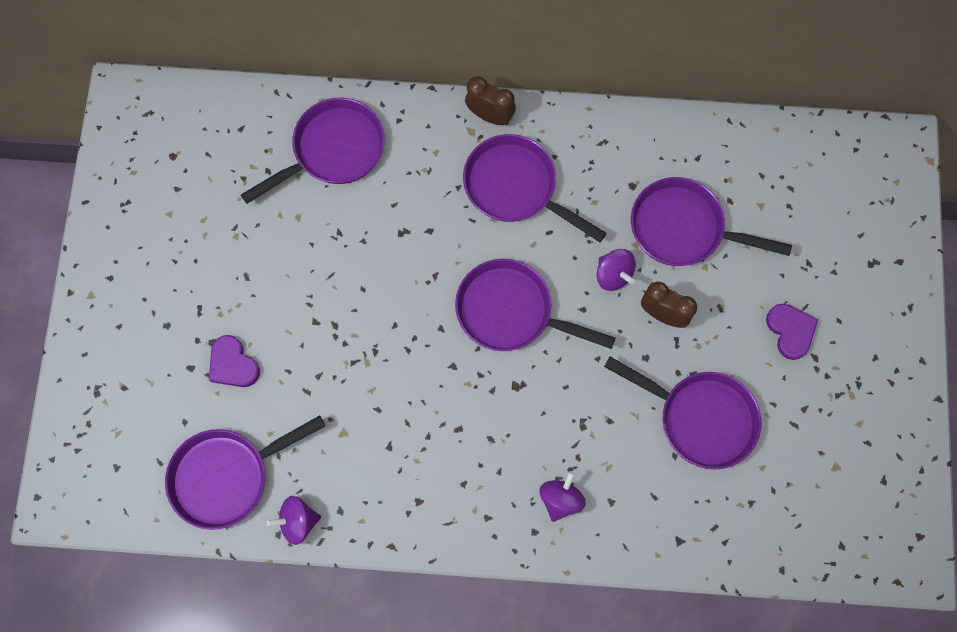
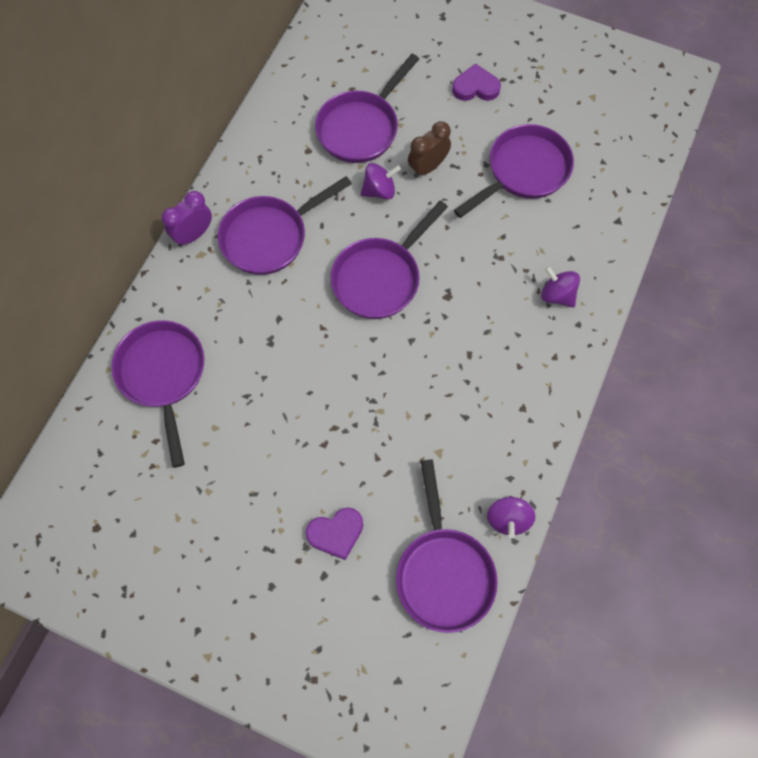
camera: 70 degrees left, 5 degrees down
(490, 116) = (194, 235): brown clock -> purple clock

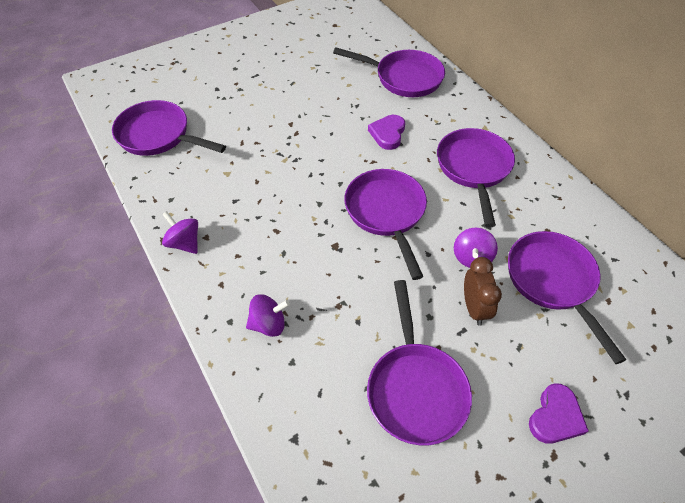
camera: 125 degrees right, 15 degrees down
(194, 235) = (505, 131): purple clock -> none
(336, 533) = (233, 104): purple heart -> purple heart (388, 134)
(508, 519) = (149, 182): purple spinning top -> purple spinning top (184, 243)

